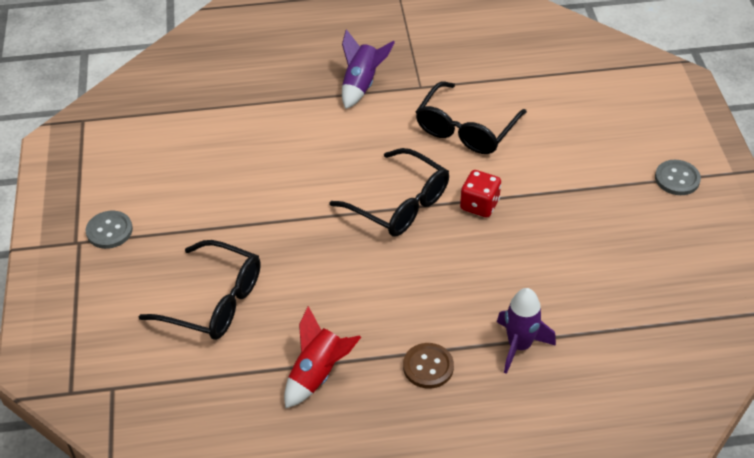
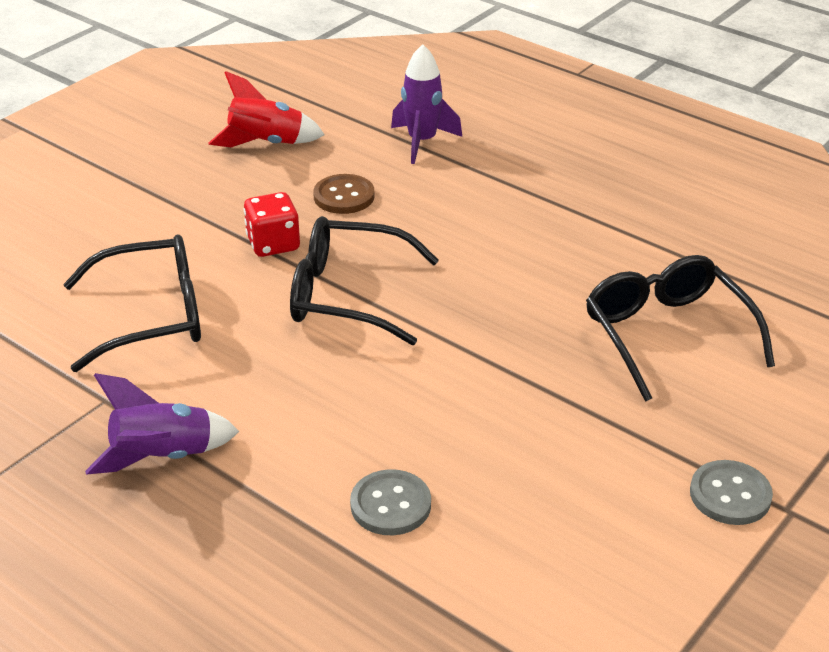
camera: 135 degrees left, 10 degrees down
(318, 374) = (625, 221): red rocket -> red rocket (266, 143)
(400, 204) = (347, 295): black glasses -> black glasses turned 75 degrees counterclockwise
(428, 367) = (519, 172): brown button -> brown button (344, 196)
(677, 179) = (73, 152): grey button -> grey button (390, 505)

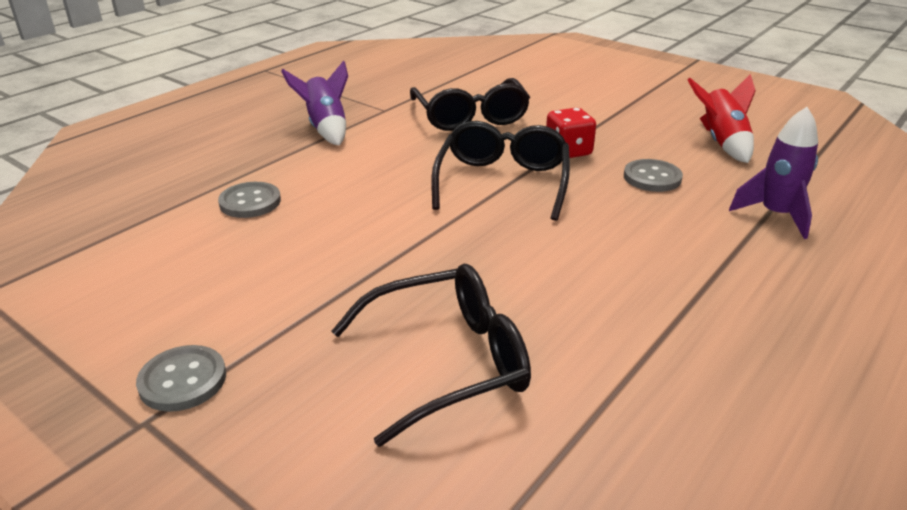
camera: 90 degrees right, 5 degrees down
(344, 196) = (652, 177): brown button -> grey button

